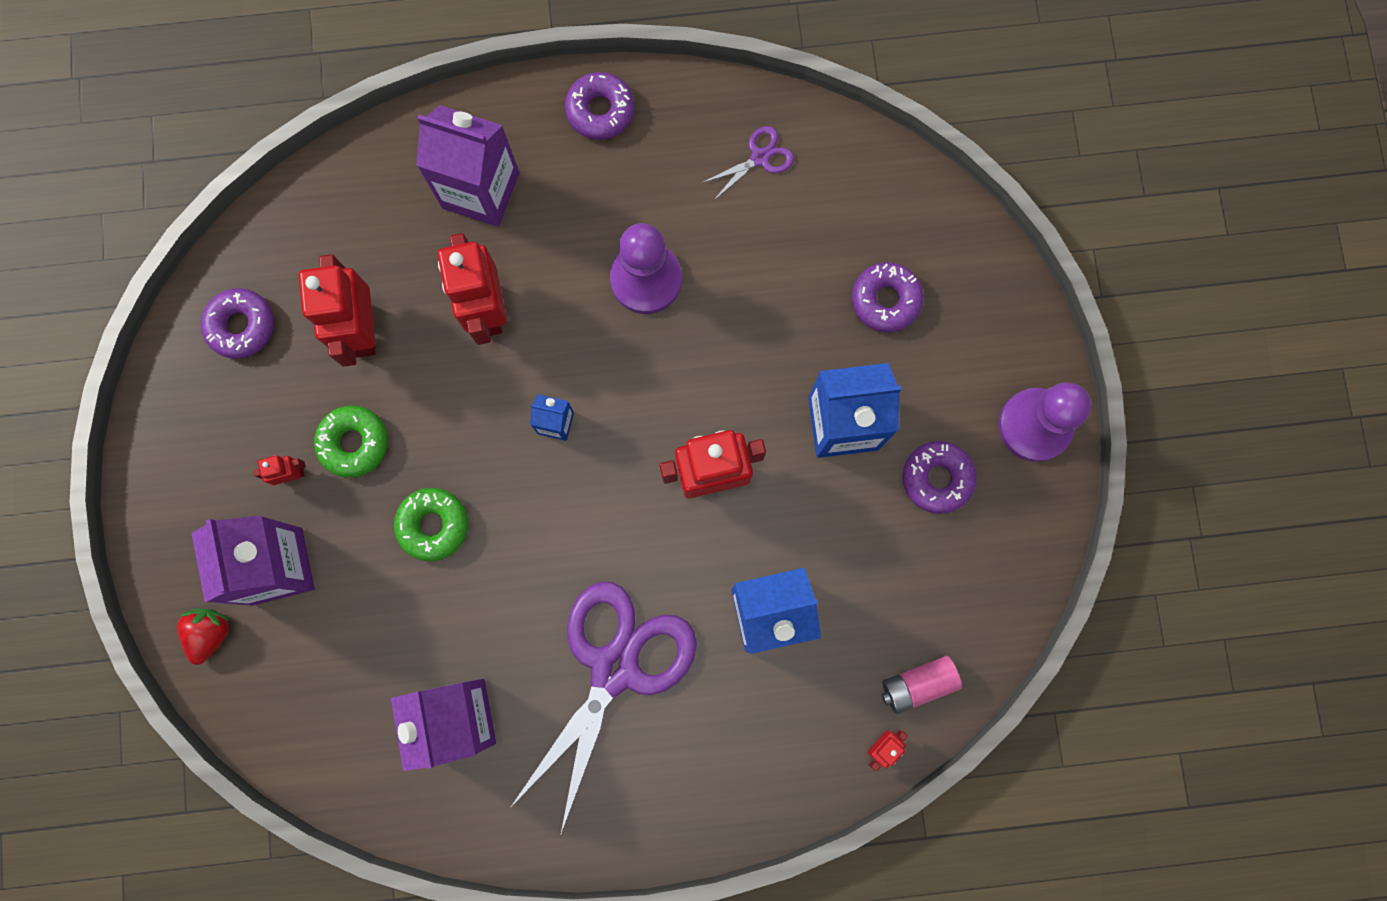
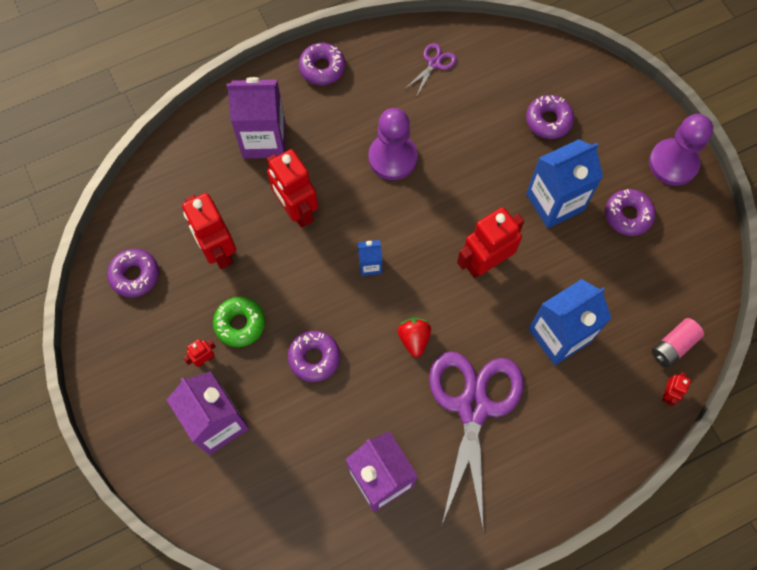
camera: 20 degrees left, 10 degrees down
(210, 633) = (186, 485): red strawberry -> red strawberry (414, 339)
(433, 525) = (314, 358): green donut -> purple donut

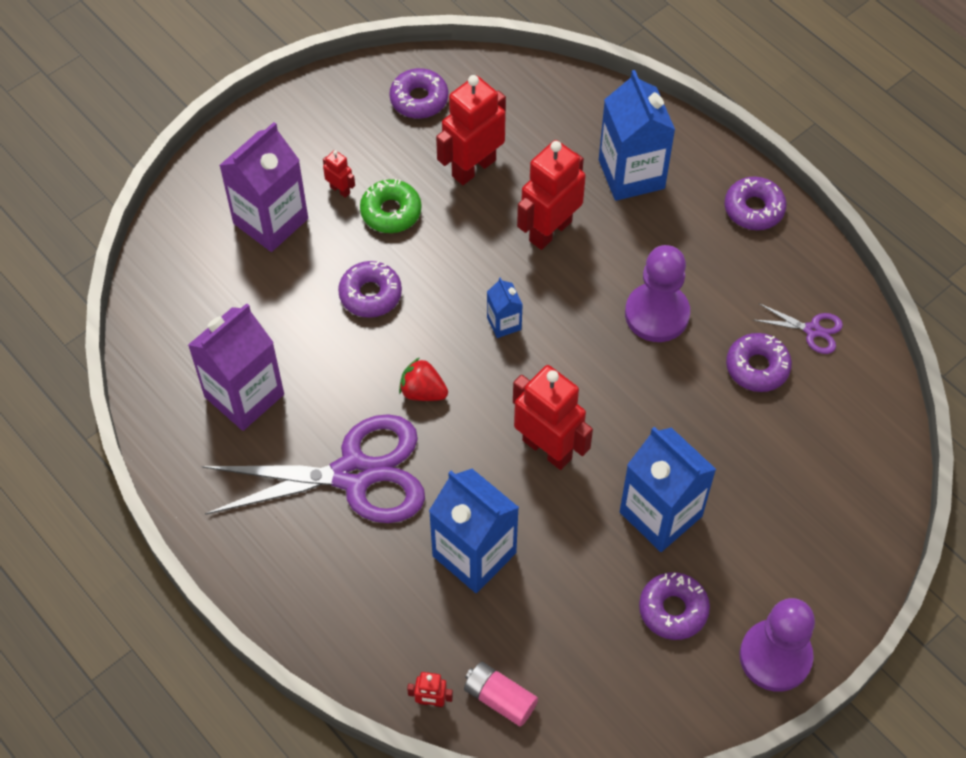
camera: 75 degrees right, 10 degrees down
(264, 139) = (631, 174): purple carton -> blue carton
(414, 339) = (423, 391): red strawberry -> red strawberry turned 135 degrees counterclockwise
(548, 120) = (781, 484): purple donut -> purple donut (757, 367)

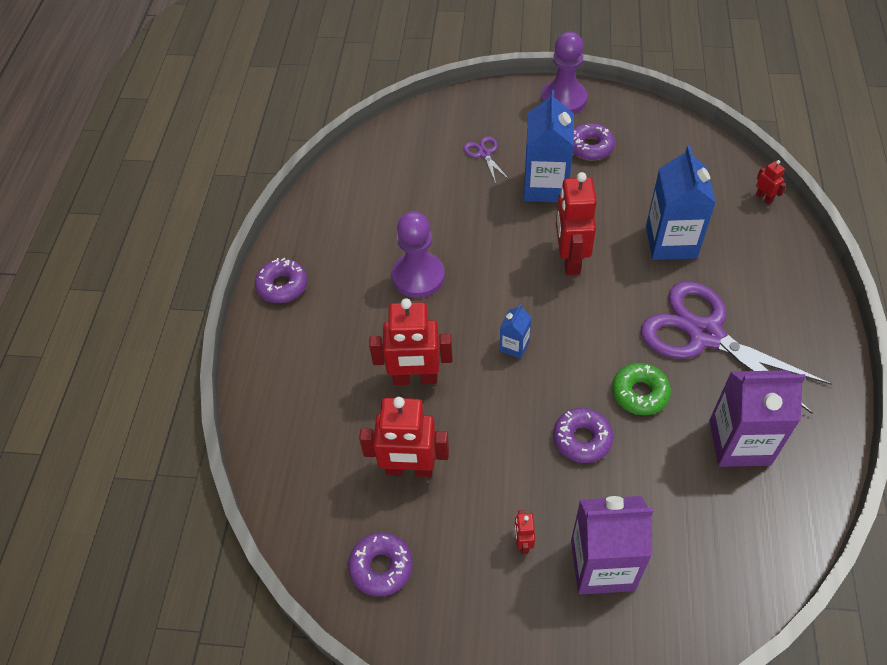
camera: 130 degrees left, 5 degrees down
(391, 212) = (504, 489): green donut -> green donut (640, 393)
(423, 391) = (611, 347): red strawberry -> none
(500, 698) = (723, 175): pink battery -> none
(631, 174) = (318, 369): blue carton -> none
(757, 367) = (403, 209): purple donut -> none
(812, 330) = (350, 202): purple scissors -> purple scissors (484, 154)

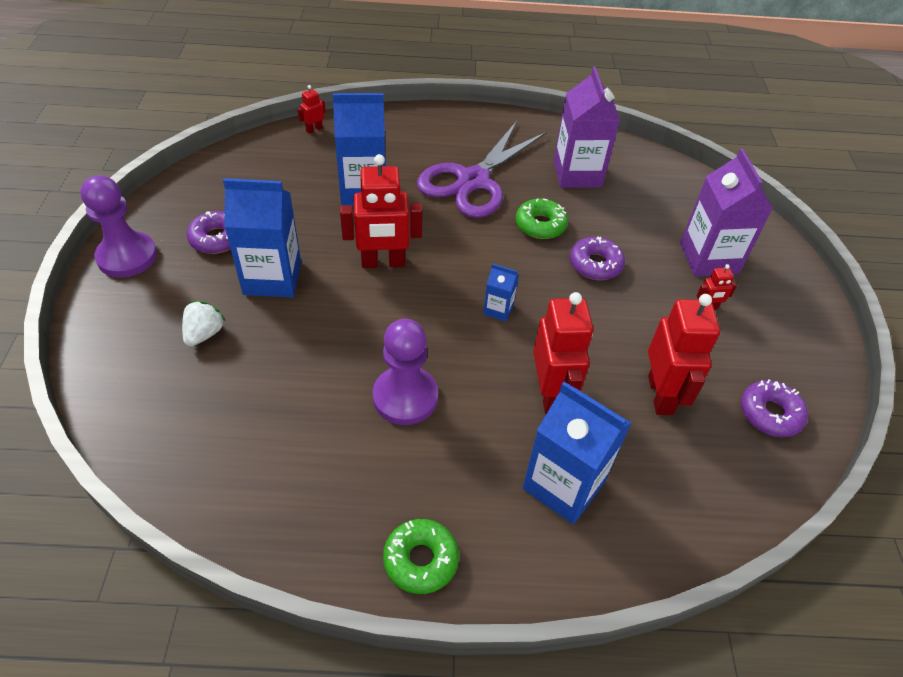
camera: 100 degrees left, 5 degrees down
(282, 286) = (421, 560): purple donut -> green donut
(327, 378) = (563, 485): none -> blue carton
(484, 154) = (204, 334): purple scissors -> white strawberry

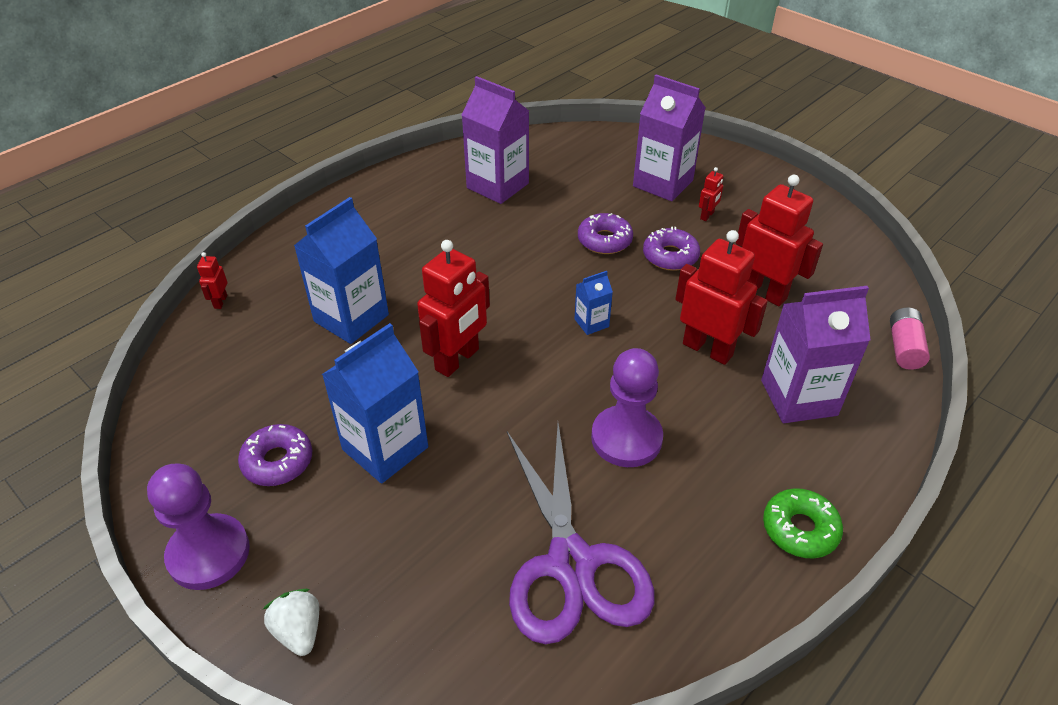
camera: 45 degrees left, 5 degrees down
(204, 334) = (399, 543): white strawberry -> white strawberry (299, 631)
(473, 181) = (429, 245): purple scissors -> purple scissors (571, 563)
(540, 225) = (528, 241): green donut -> none
(563, 485) = (798, 398): blue carton -> purple carton
(715, 535) = (904, 348): none -> pink battery
(770, 414) = (827, 253): purple donut -> purple donut (670, 256)

